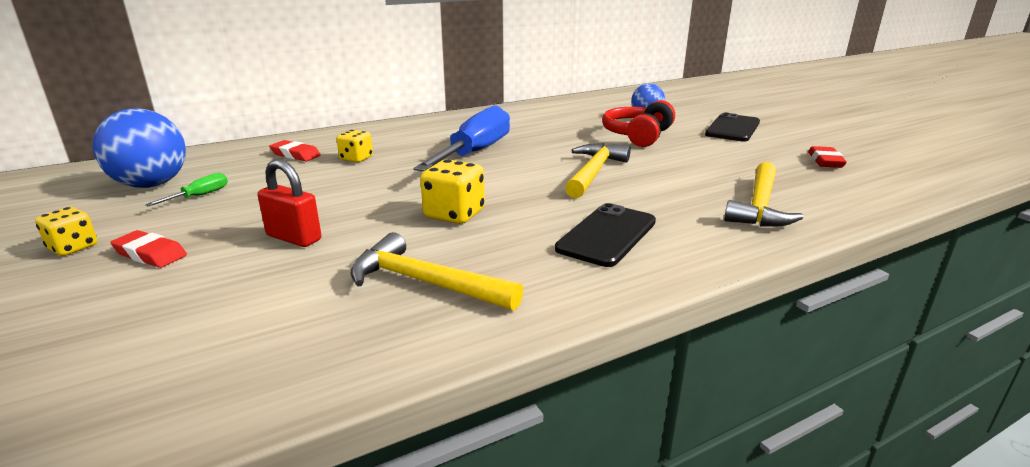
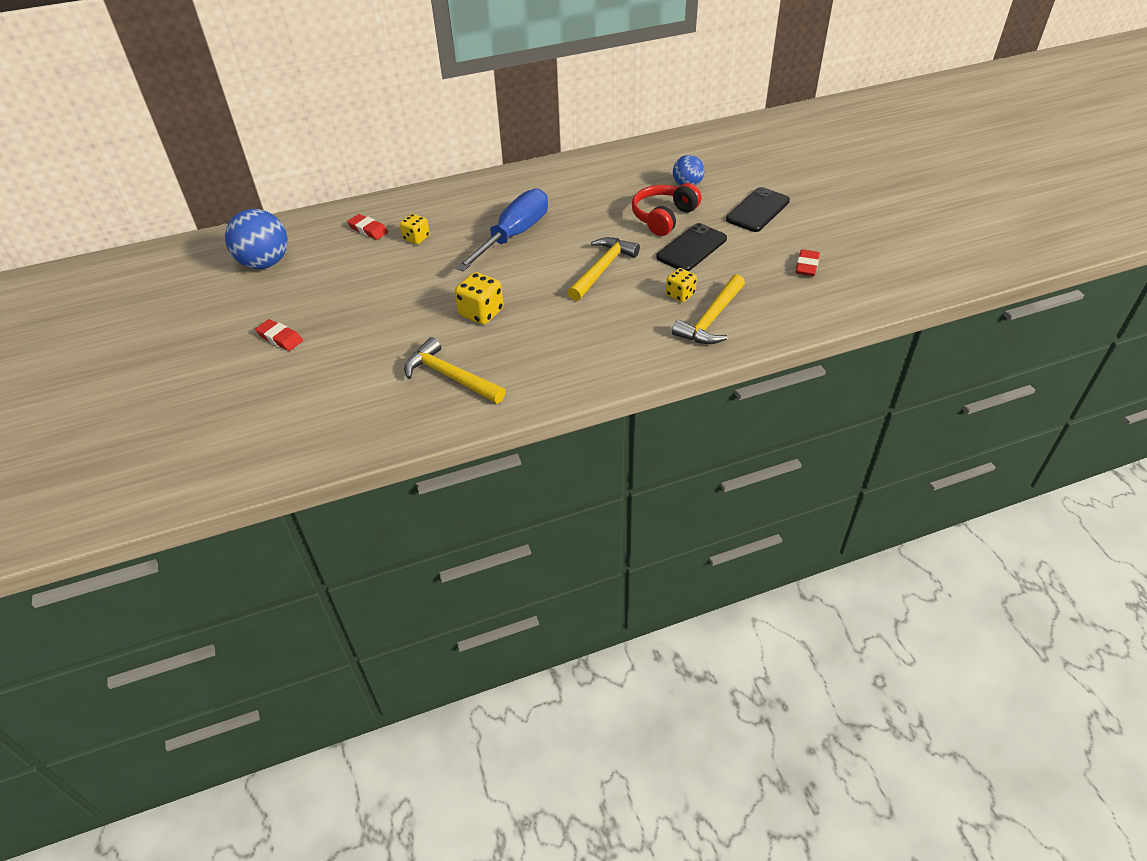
camera: 10 degrees right, 20 degrees up
(73, 247) = (231, 328): yellow dice -> yellow dice (680, 294)
(199, 196) = (301, 279): green screwdriver -> none
(294, 238) = (369, 329): red padlock -> none
(607, 235) = (582, 342): black phone -> black phone (692, 248)

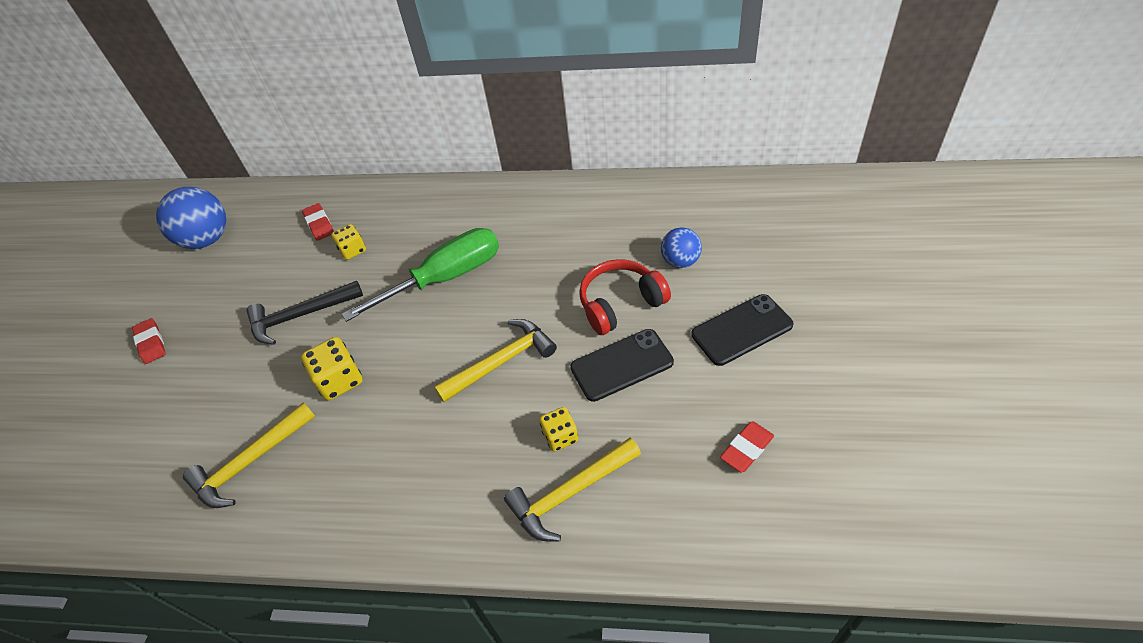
camera: 30 degrees right, 5 degrees up
(408, 287) = (300, 316): none -> black hammer
(450, 376) = (250, 462): yellow hammer -> yellow hammer turned 105 degrees counterclockwise
(513, 236) = (444, 278): blue screwdriver -> green screwdriver

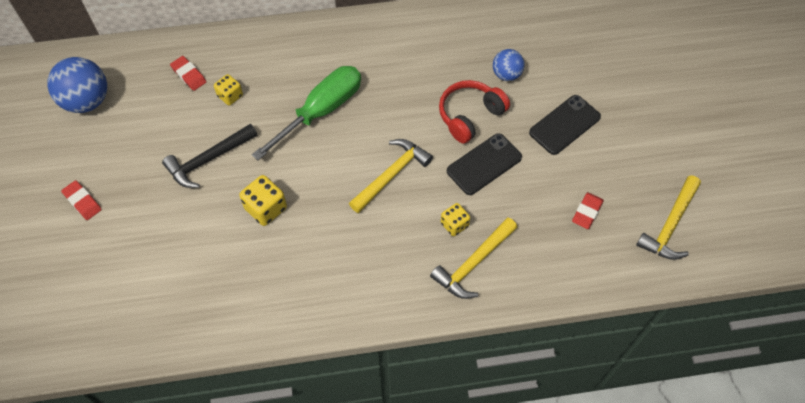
camera: 20 degrees left, 10 degrees up
(250, 462) = (219, 283): yellow hammer -> yellow hammer (670, 225)

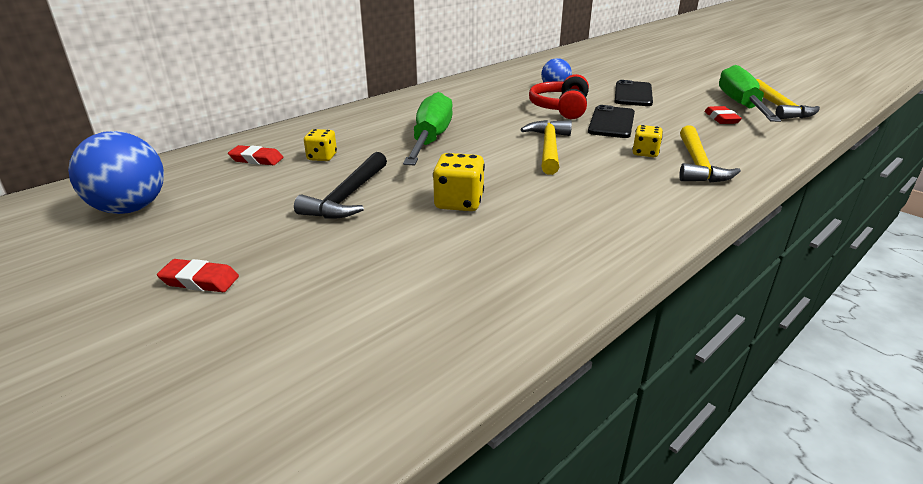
camera: 35 degrees left, 30 degrees down
(638, 201) = (741, 105): none -> green screwdriver

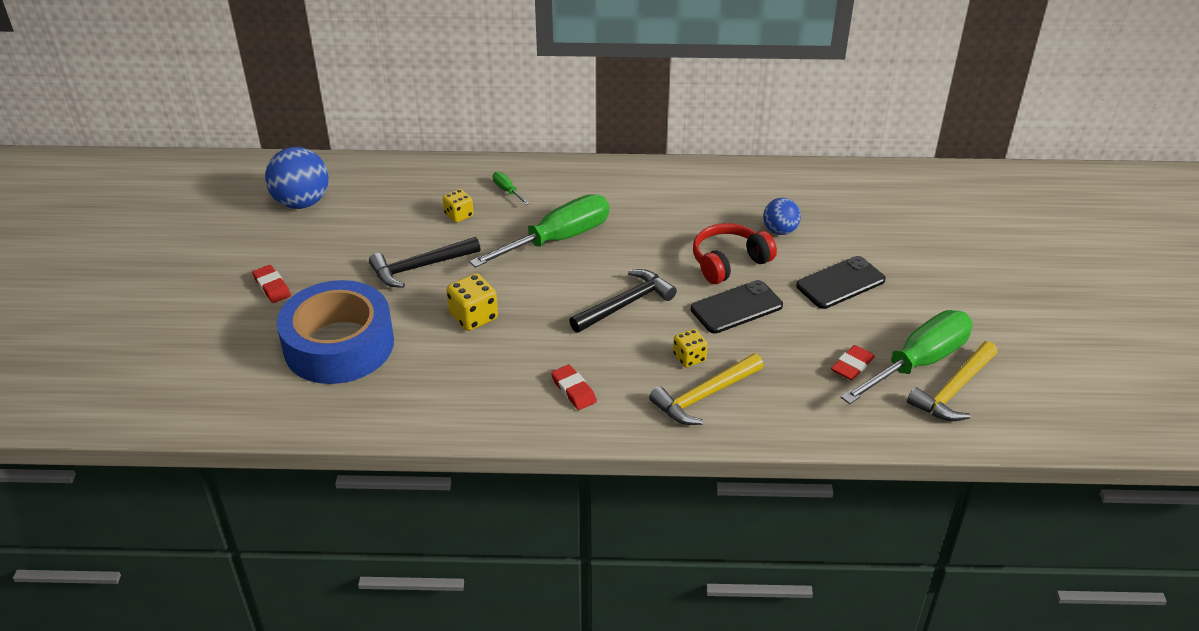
camera: 45 degrees right, 10 degrees up
(256, 159) = (418, 193): red eraser -> red eraser (573, 390)
(338, 132) = (507, 191): none -> green screwdriver
(370, 283) = (339, 345): none -> blue tape
(548, 148) = (625, 304): yellow hammer -> black hammer

